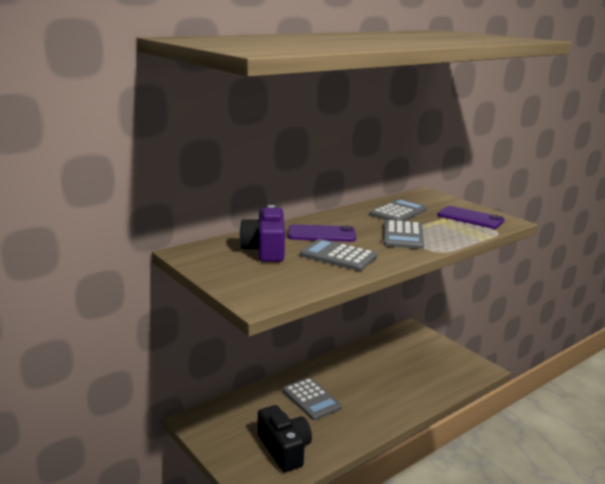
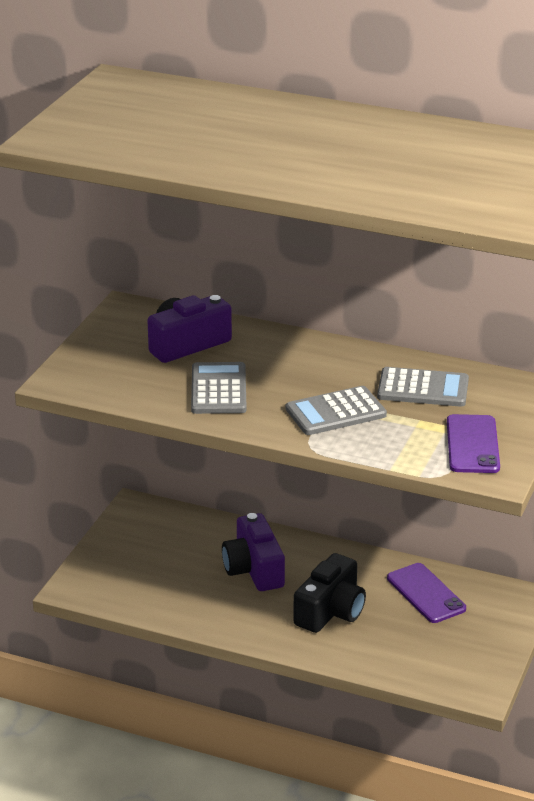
camera: 60 degrees right, 10 degrees up
(284, 449) = (147, 583): black camera -> black camera (331, 611)
(311, 399) = (254, 569): grey calculator -> purple camera
(321, 234) = (273, 361): purple phone -> purple phone (426, 593)

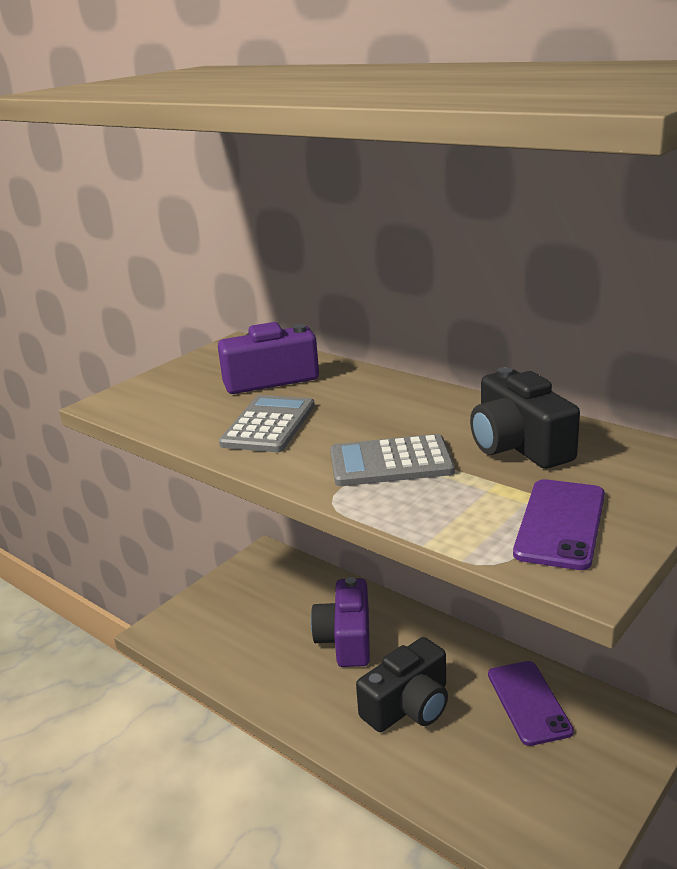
camera: 20 degrees right, 5 degrees down
(423, 388) = (518, 445): grey calculator -> black camera

